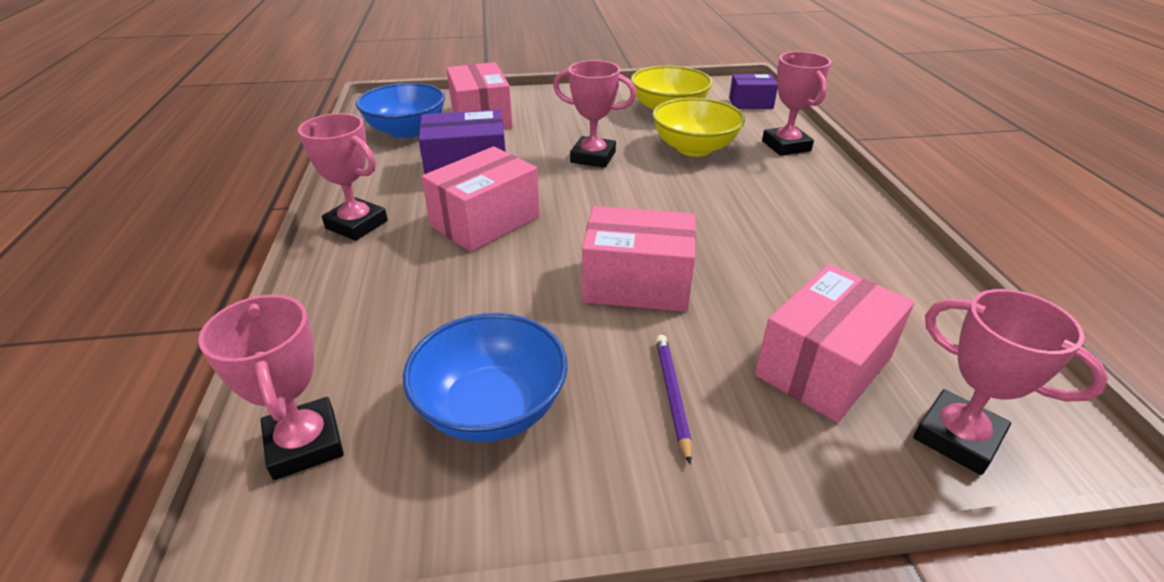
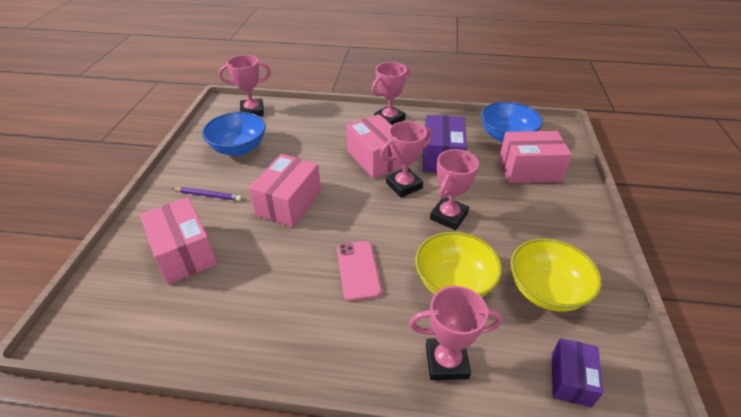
camera: 105 degrees right, 5 degrees up
(722, 202) = (358, 270): none -> pink phone
(957, 437) = (111, 281): pink trophy -> pink trophy (404, 185)

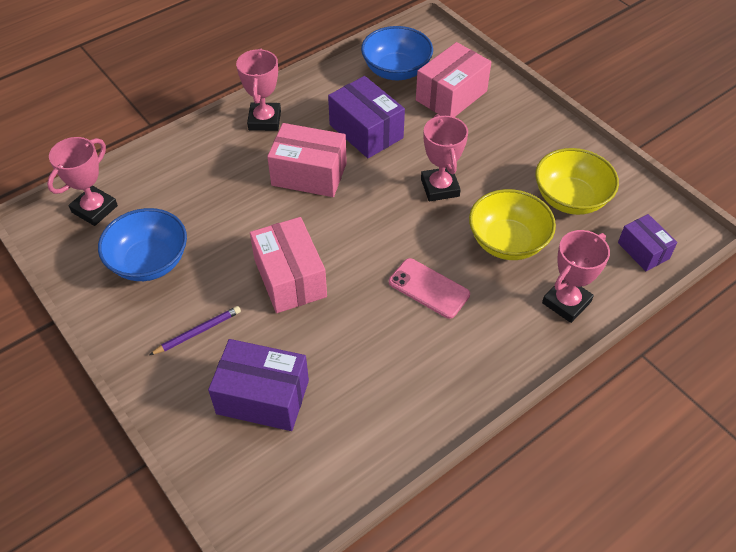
camera: 45 degrees left, 10 degrees up
(184, 253) = (263, 397): pink box -> purple box
(404, 185) = (369, 184): pink trophy -> none

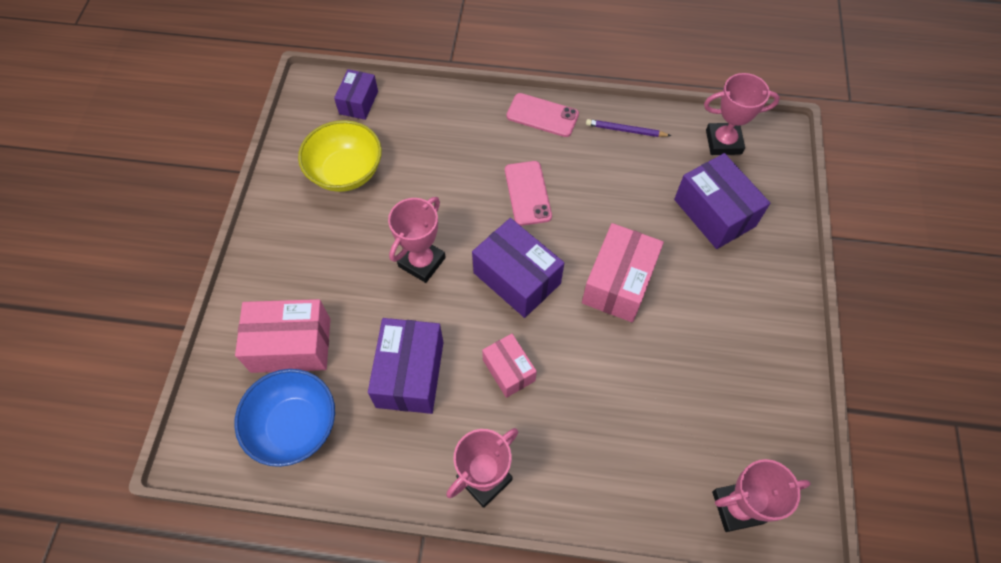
camera: 135 degrees left, 10 degrees up
(149, 262) = (722, 395): blue bowl -> none
(198, 332) = (725, 296): purple pencil -> purple pencil (625, 130)
(309, 174) = (509, 370): pink box -> pink box, size x0.61
(365, 226) = (517, 278): none -> purple box
(498, 364) = (542, 115): none -> pink phone
(507, 242) = (433, 179): yellow bowl -> none
(566, 302) = (453, 114): pink trophy -> pink trophy (723, 142)

